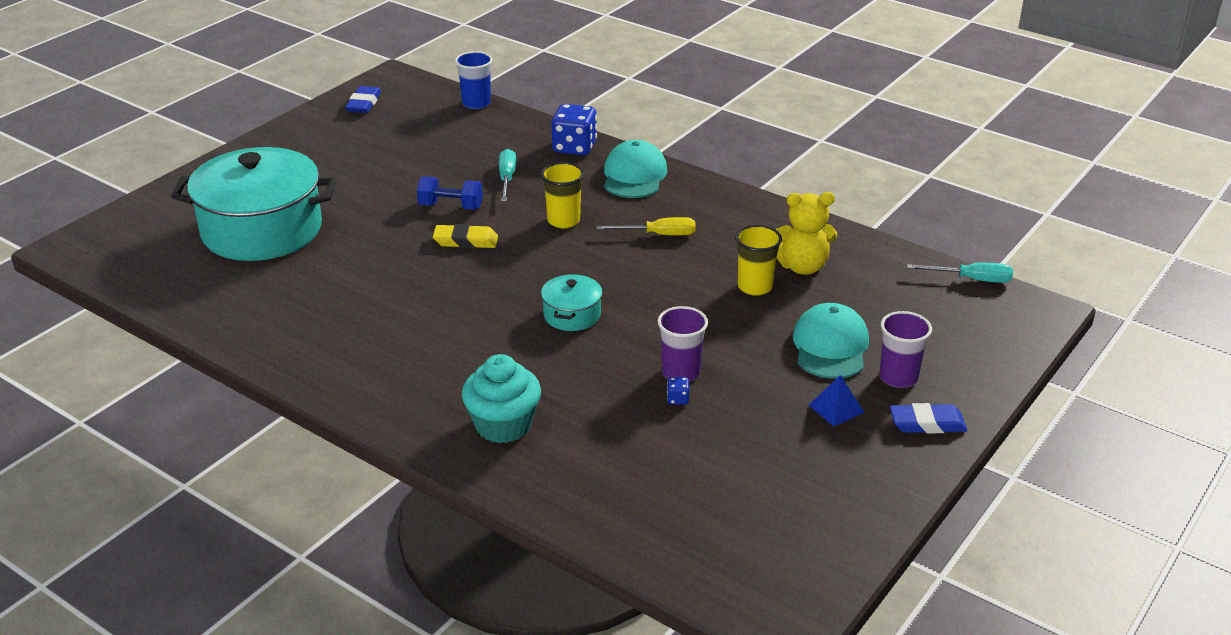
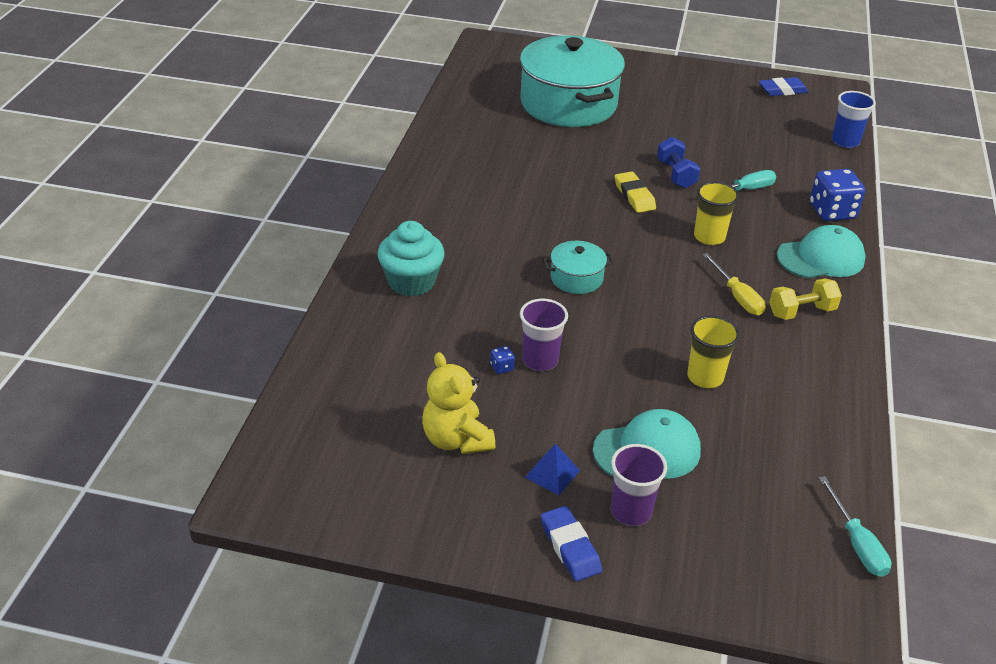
camera: 65 degrees right, 5 degrees up
(699, 210) = (801, 312): none -> yellow dumbbell
(802, 266) = (767, 403): yellow teddy bear -> yellow teddy bear (456, 439)

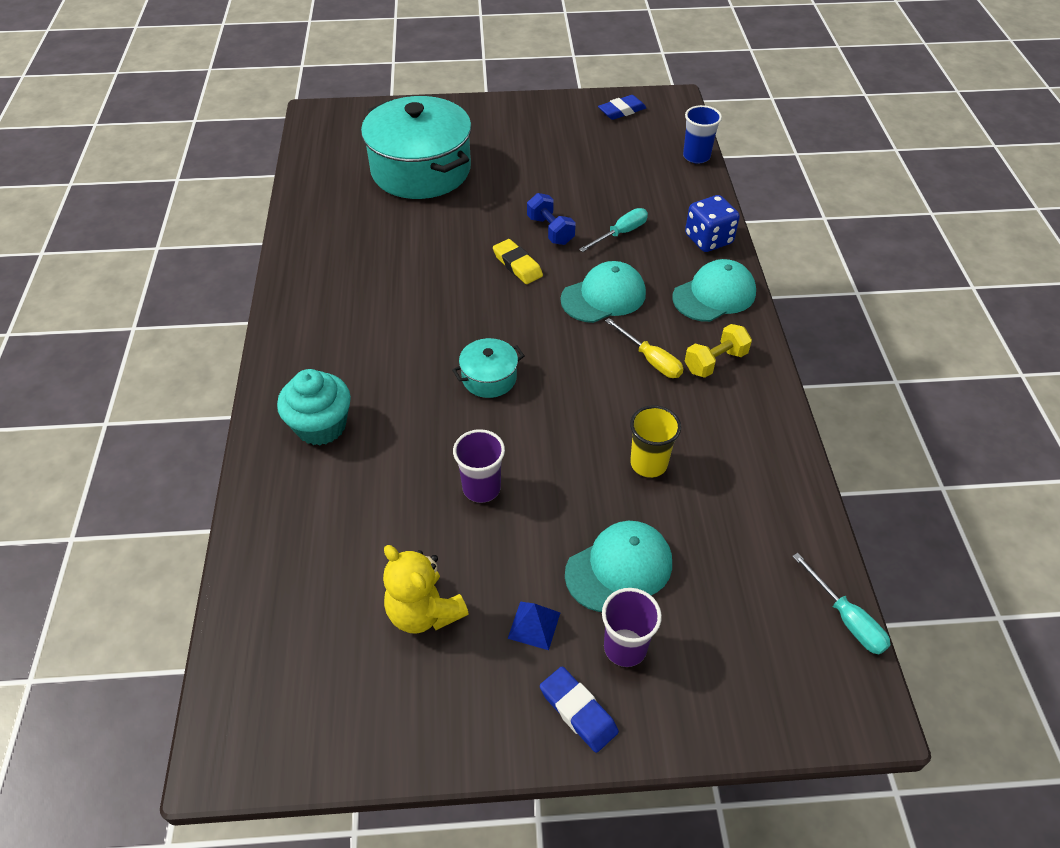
camera: 15 degrees left, 10 degrees up
(502, 367) = (445, 507): blue dice -> none
(709, 237) = (603, 296): yellow cup -> turquoise cap

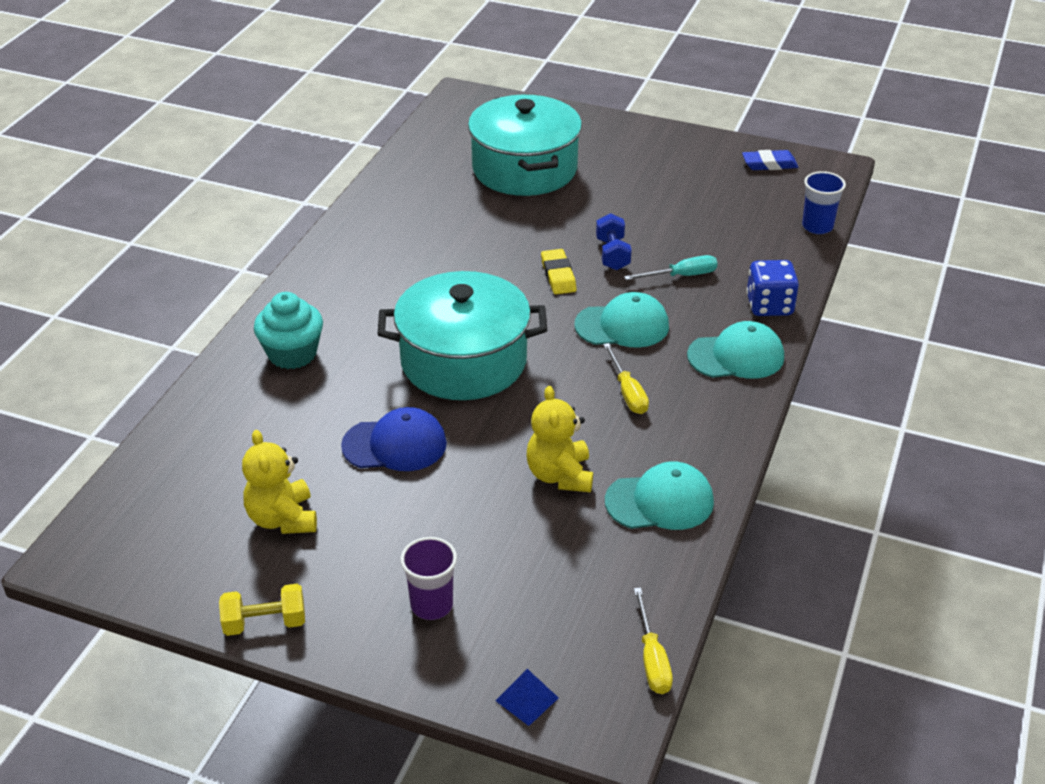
camera: 25 degrees right, 10 degrees down
(481, 488) = (395, 445): purple cup -> blue cap
(489, 378) = (463, 361): turquoise pot -> turquoise pot, size x2.26
(534, 625) = (366, 561): blue pyramid -> blue pyramid (527, 699)
(578, 711) = (358, 635): blue eraser -> none
(619, 568) = (471, 546): turquoise cap -> turquoise cap (660, 501)
(648, 464) = (560, 475): yellow cup -> yellow teddy bear
(715, 362) = (691, 413): yellow dumbbell -> yellow dumbbell (265, 623)
(846, 618) = (652, 658): turquoise screwdriver -> yellow screwdriver

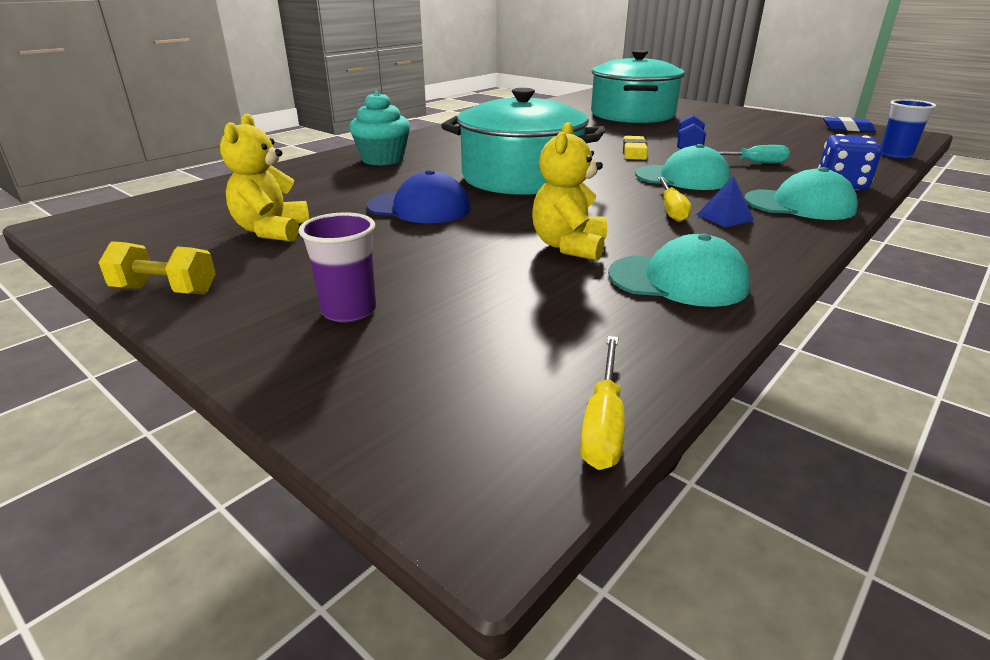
camera: 20 degrees right, 10 degrees down
(527, 699) = (385, 426): blue pyramid -> blue pyramid (724, 217)

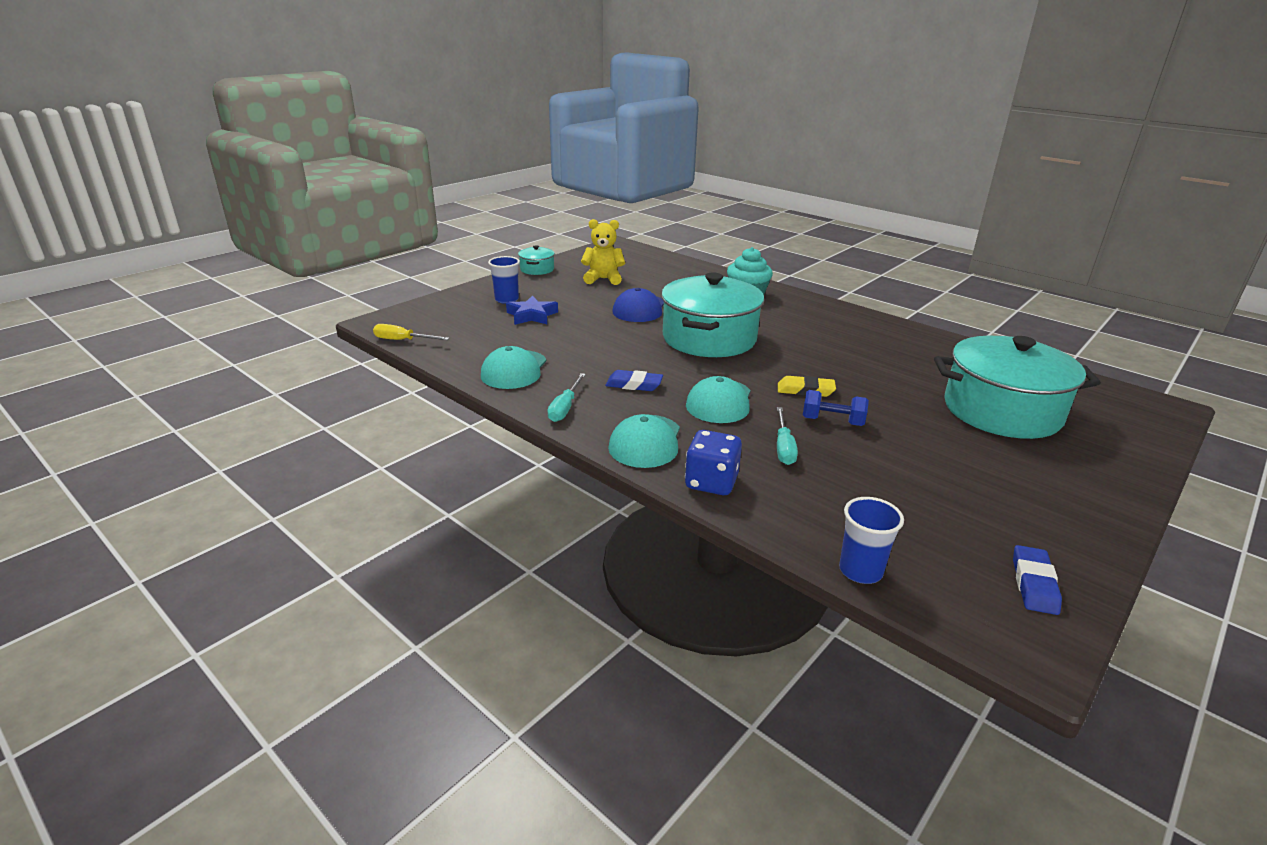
camera: 90 degrees right, 0 degrees up
(165, 291) = (537, 269): yellow dumbbell -> turquoise pot
(349, 311) = (506, 299): purple cup -> blue cup
(442, 280) = (532, 315): none -> blue star
(569, 246) = (569, 346): yellow teddy bear -> none
(671, 210) = (634, 384): yellow screwdriver -> blue eraser
(724, 217) = (616, 402): blue pyramid -> none
(765, 242) = (565, 408): none -> turquoise screwdriver

